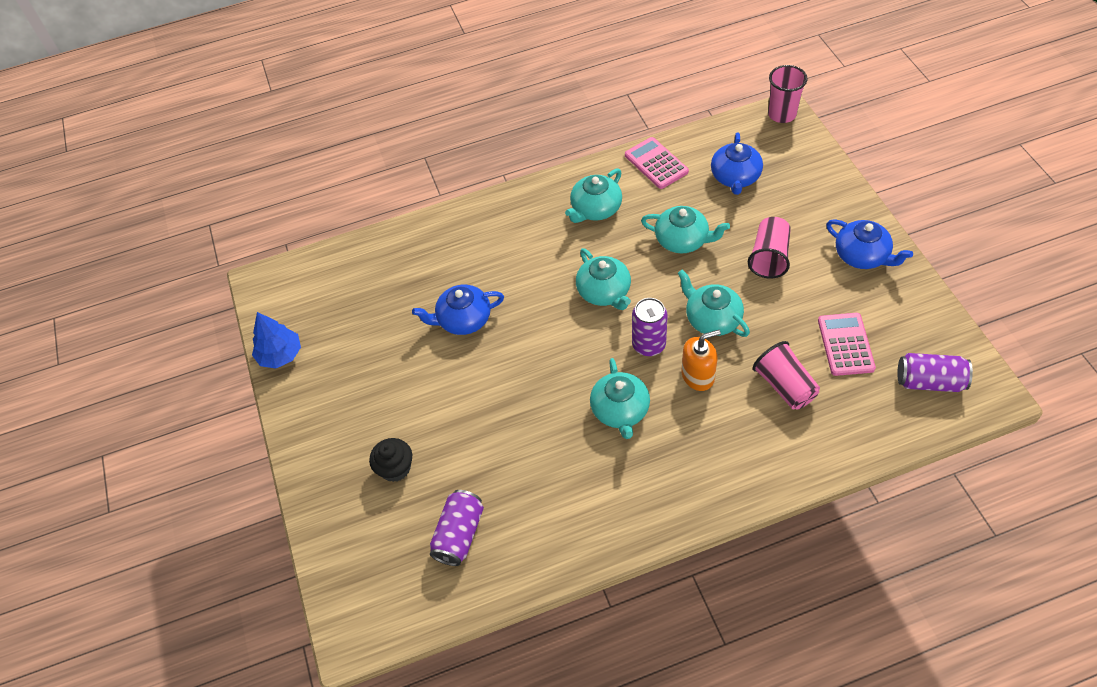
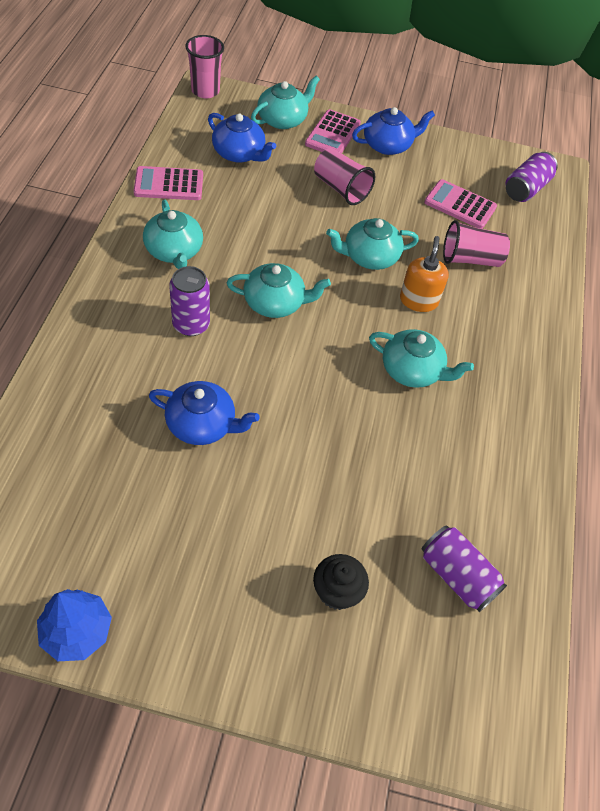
camera: 70 degrees left, 0 degrees up
(463, 320) = (202, 424): blue teapot -> blue teapot turned 90 degrees counterclockwise
(649, 345) = (360, 310): purple can -> purple can (191, 324)
(682, 240) = (271, 222): turquoise teapot -> turquoise teapot (283, 119)
(829, 214) = (333, 134): none -> pink calculator

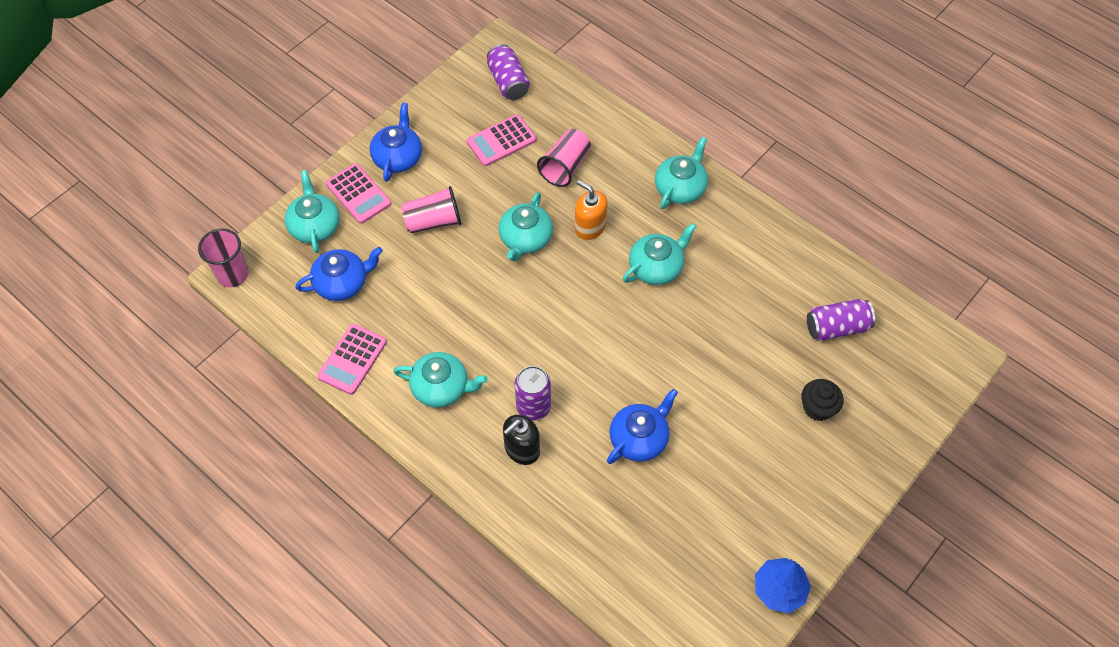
camera: 55 degrees left, 5 degrees up
(140, 331) = (522, 449): none -> black soap dispenser
(275, 303) = (541, 333): turquoise teapot -> turquoise teapot (680, 187)

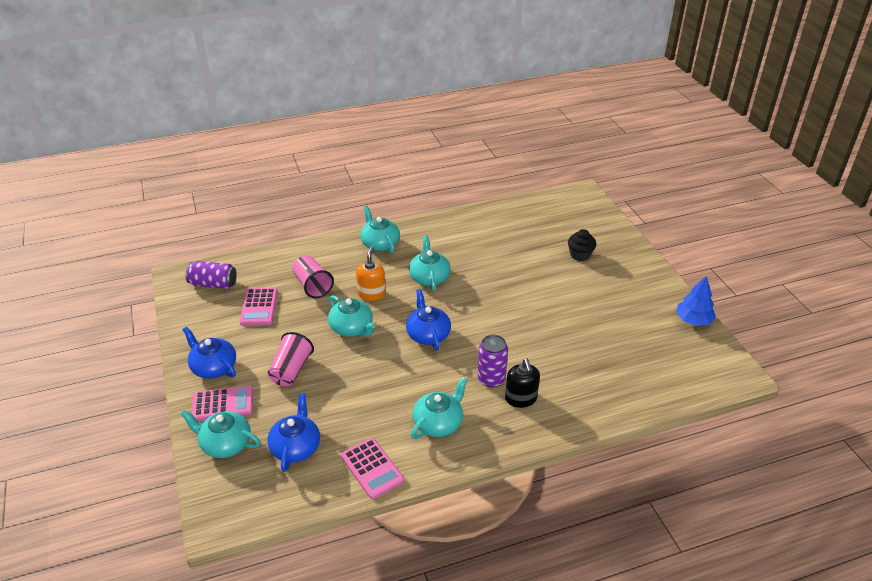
camera: 60 degrees left, 20 degrees down
(233, 275) = (219, 521): pink cup -> none
(590, 227) = (371, 294): orange soap dispenser -> orange soap dispenser turned 120 degrees clockwise
(639, 438) = (551, 337): blue teapot -> blue teapot (428, 334)
(836, 327) = (531, 226): purple can -> none

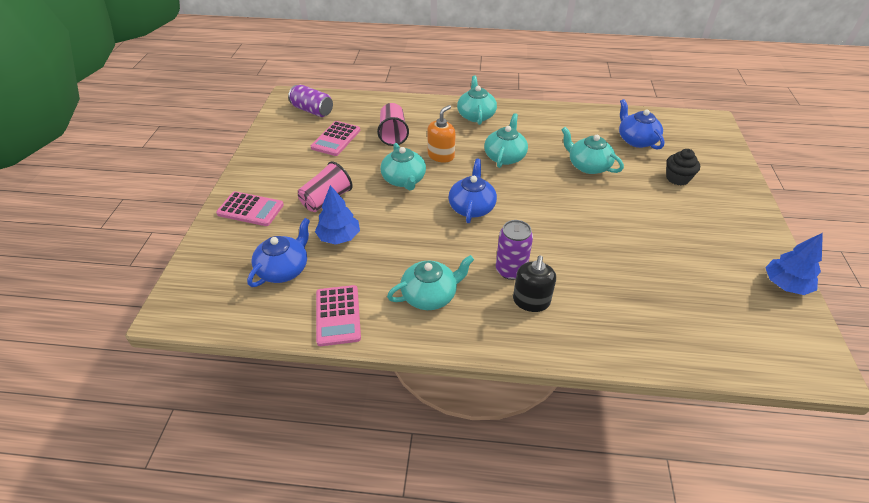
camera: 25 degrees right, 5 degrees up
(213, 367) = (265, 176): blue teapot -> blue teapot (636, 140)
(225, 444) = (228, 244): turquoise teapot -> turquoise teapot (588, 166)
(327, 401) = (339, 237): none -> blue tree

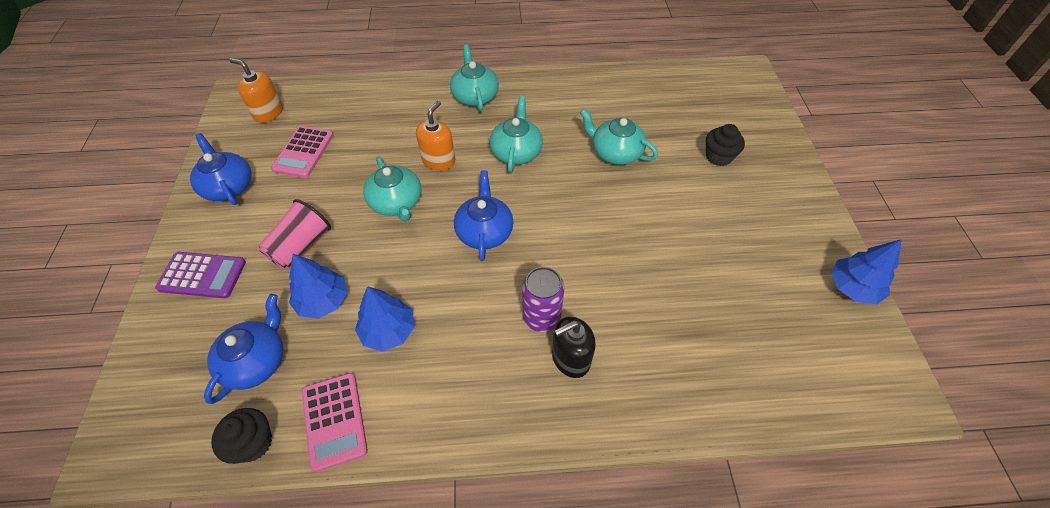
camera: 10 degrees left, 10 degrees up
(250, 209) = (202, 275): pink calculator -> purple calculator
(275, 320) = (253, 443): none -> black cupcake
(312, 110) = (268, 112): purple can -> orange soap dispenser
(387, 263) = (388, 331): none -> blue tree
(393, 134) = (375, 136): pink cup -> none
(430, 295) = (447, 370): turquoise teapot -> none
(531, 301) = (570, 358): black soap dispenser -> black soap dispenser turned 60 degrees clockwise
(636, 140) = (666, 108): blue teapot -> blue teapot (228, 186)

